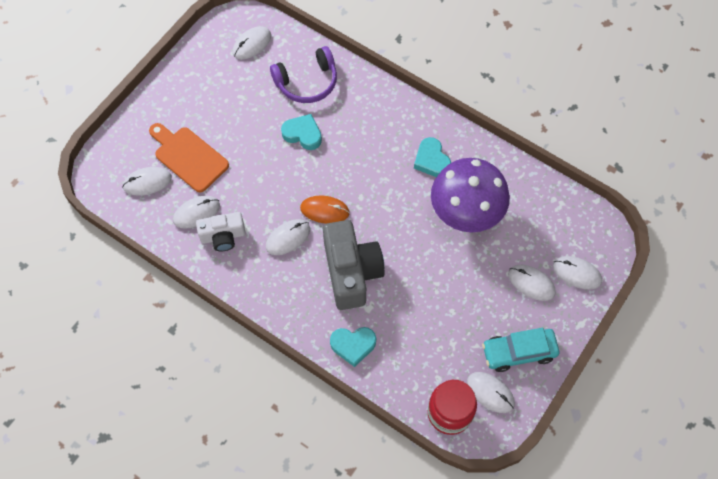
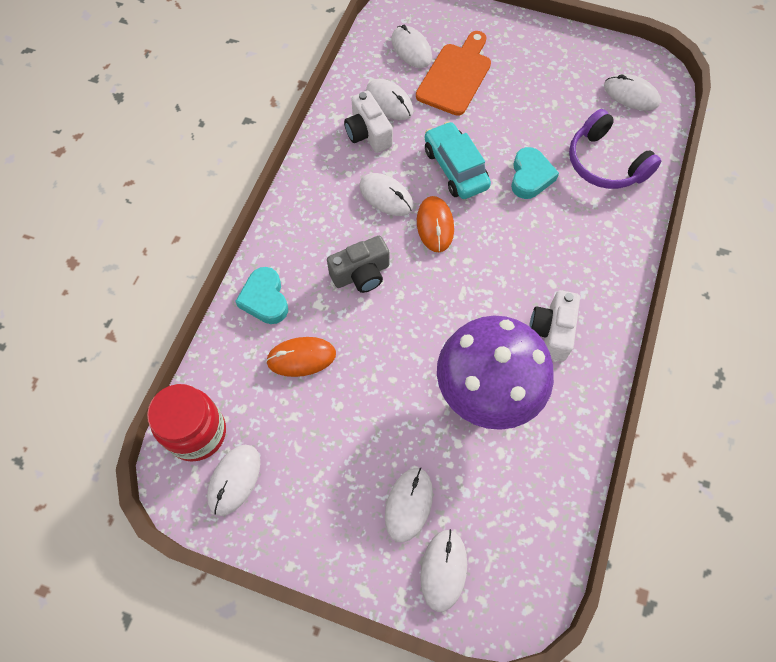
camera: 75 degrees right, 0 degrees up
(351, 272) = (361, 274): grey camera -> grey camera, size x0.59
(409, 329) = (301, 357): none -> orange mouse
(431, 160) = (552, 331): turquoise heart -> white camera
(519, 352) = (300, 507): turquoise car -> turquoise car (455, 168)

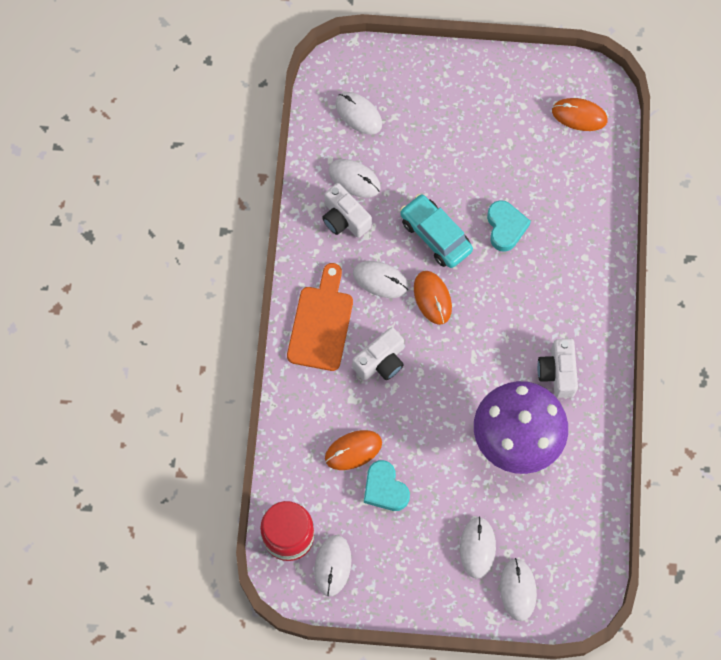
camera: 15 degrees left, 5 degrees up
(265, 299) = (304, 406): turquoise heart -> turquoise heart (385, 489)
(361, 274) = (381, 361): grey camera -> white camera
(455, 76) = (409, 135): orange cutting board -> orange cutting board (321, 323)
(605, 163) = (569, 196): purple headphones -> none
(631, 95) = (579, 115): white mouse -> orange mouse

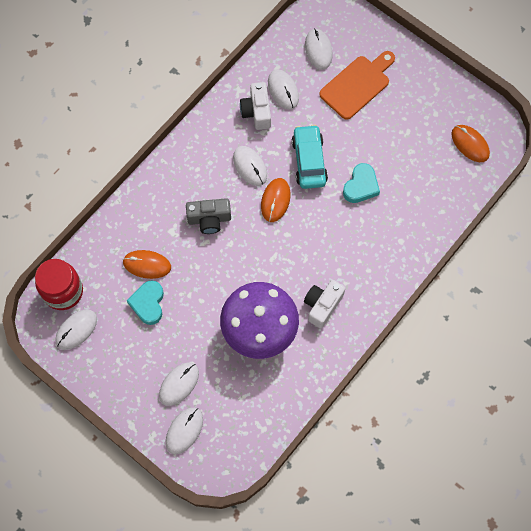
camera: 35 degrees right, 0 degrees up
(321, 323) = (189, 169): orange cutting board -> orange cutting board (357, 85)
(381, 361) = (209, 219): white camera -> grey camera

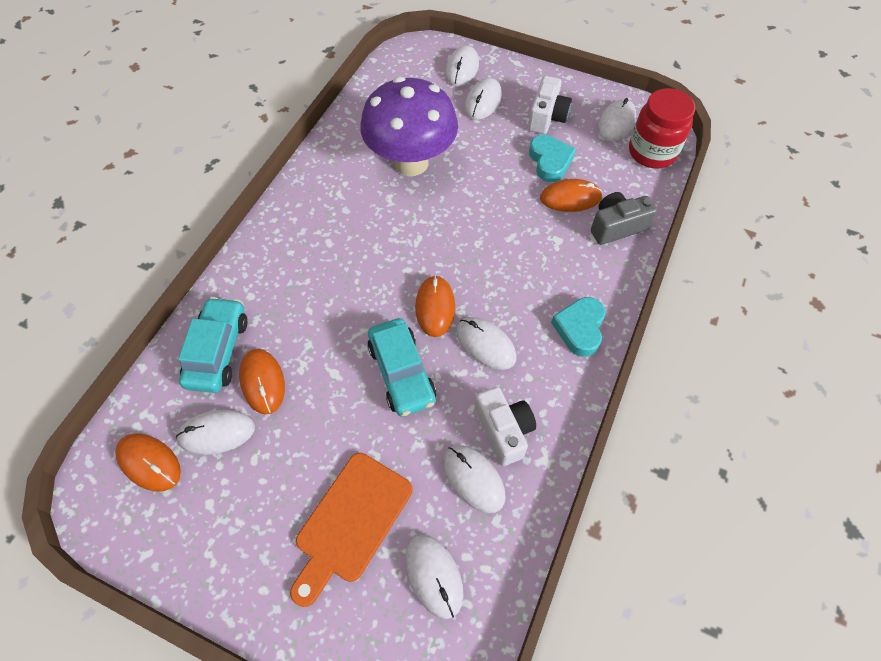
camera: 165 degrees right, 10 degrees down
(209, 219) = (515, 264): grey camera -> grey camera (616, 227)
(322, 305) = (342, 202): white camera -> white camera (547, 117)
(361, 186) = (317, 355): turquoise heart -> turquoise heart (580, 328)
(398, 177) = (262, 382): none -> orange mouse
(426, 205) = (218, 351): none -> turquoise car
(429, 152) = (217, 433): none -> white mouse

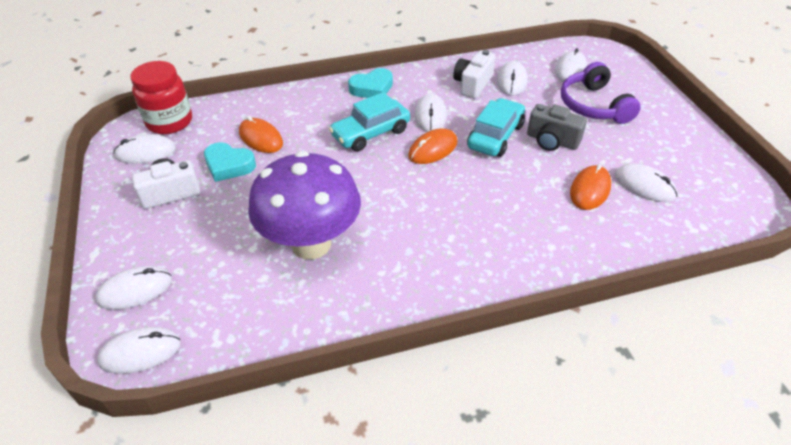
camera: 130 degrees left, 15 degrees down
(149, 462) = (704, 200): orange mouse -> none
(218, 351) = (608, 228): turquoise car -> turquoise car (371, 133)
(351, 522) = (594, 105): orange cutting board -> purple headphones
(483, 101) = (180, 244): white mouse -> white mouse (140, 352)
(550, 161) = (229, 165): turquoise heart -> turquoise heart turned 105 degrees counterclockwise
(616, 227) = (268, 108): grey camera -> grey camera (552, 141)

